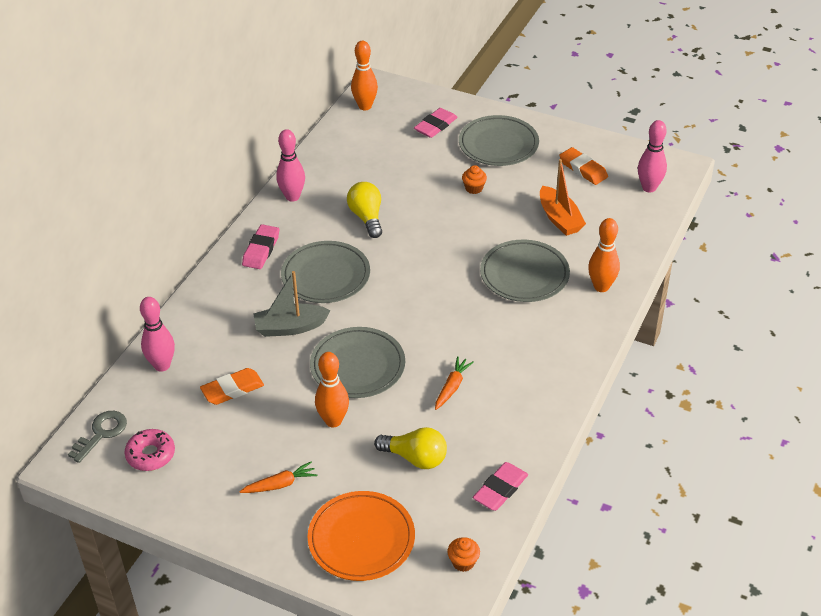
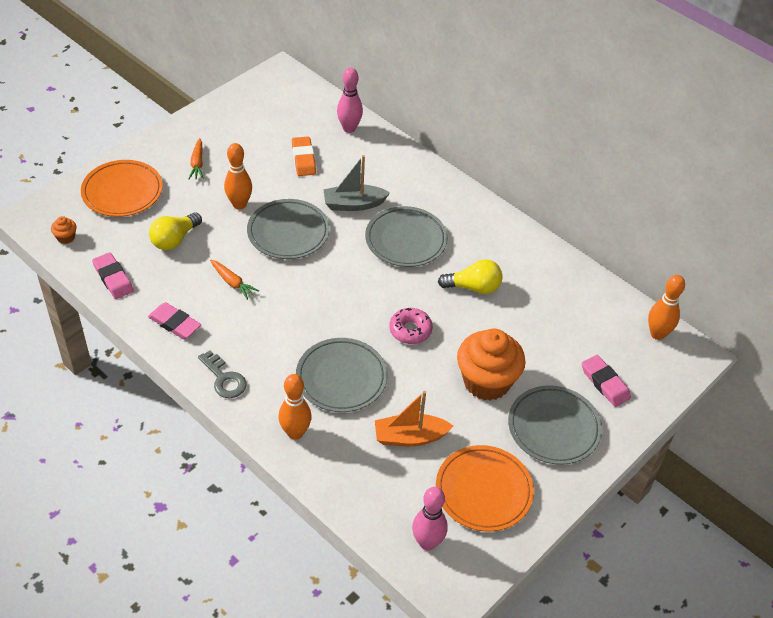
camera: 105 degrees right, 5 degrees up
(101, 433) = (298, 90): grey key -> grey key (224, 379)
(151, 455) = (264, 109): pink donut -> pink donut (410, 330)
(261, 250) = (458, 208): pink eraser -> pink eraser (175, 323)
(290, 327) = (354, 204): grey boat -> grey boat turned 105 degrees counterclockwise
(292, 197) = (524, 244): pink bowling pin -> none
(474, 188) = (486, 382): orange cupcake -> orange cupcake, size x2.47
(583, 169) = (483, 491): orange eraser -> orange plate

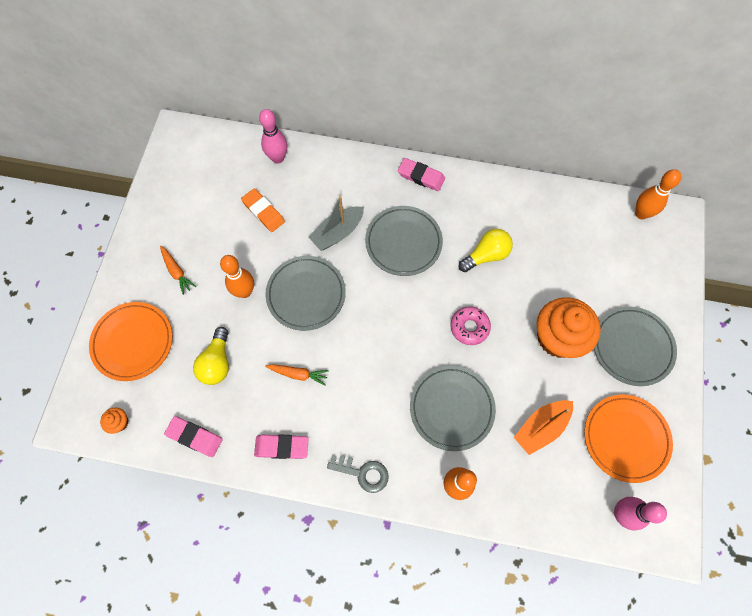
camera: 30 degrees left, 20 degrees up
(605, 383) = (637, 282): pink eraser -> pink eraser (421, 176)

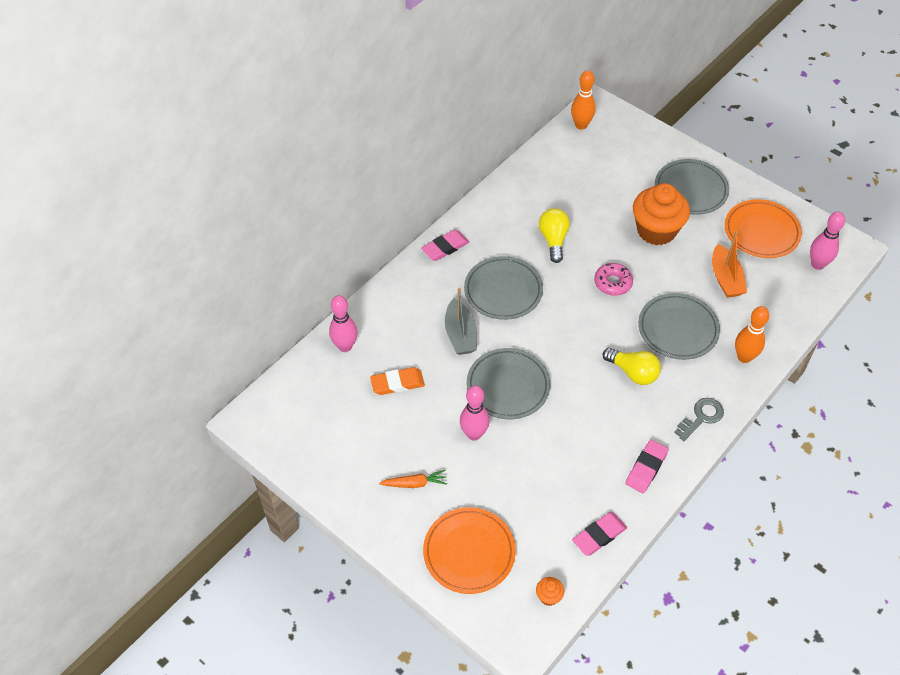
camera: 60 degrees left, 15 degrees down
(217, 362) = (534, 487): yellow light bulb -> yellow light bulb (633, 372)
(245, 291) = (474, 434): orange bowling pin -> pink bowling pin
(298, 374) = (584, 426): orange carrot -> none

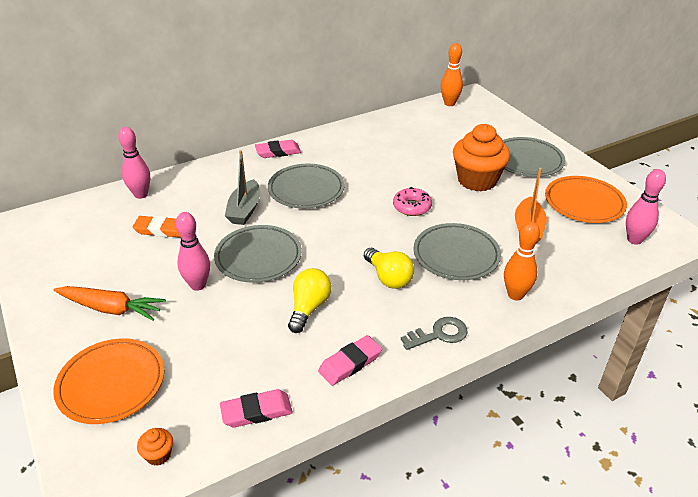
camera: 20 degrees right, 15 degrees down
(414, 483) = (111, 308): orange carrot -> orange carrot, size x1.63
(553, 240) = (376, 167): yellow light bulb -> yellow light bulb (309, 308)

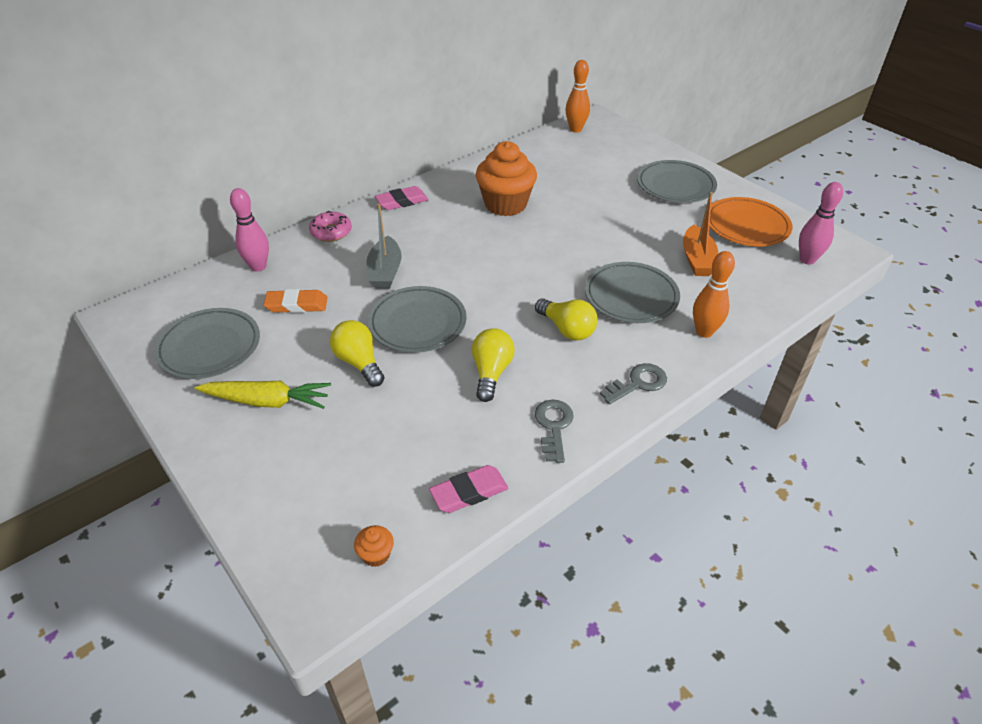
camera: 10 degrees left, 5 degrees up
(111, 308) = (267, 401): orange carrot -> yellow carrot
(111, 384) = (296, 485): orange plate -> none
(198, 285) = (359, 362): pink bowling pin -> yellow light bulb
(306, 189) = (447, 241): grey plate -> grey plate (209, 347)
(350, 363) = (553, 426): pink eraser -> grey key
(412, 207) = (569, 249): pink donut -> pink donut (331, 232)
(477, 180) = (629, 212): orange cupcake -> orange cupcake (505, 204)

